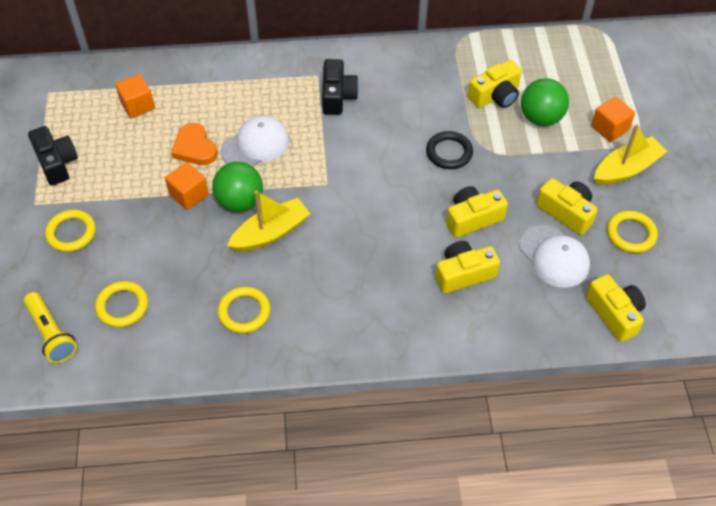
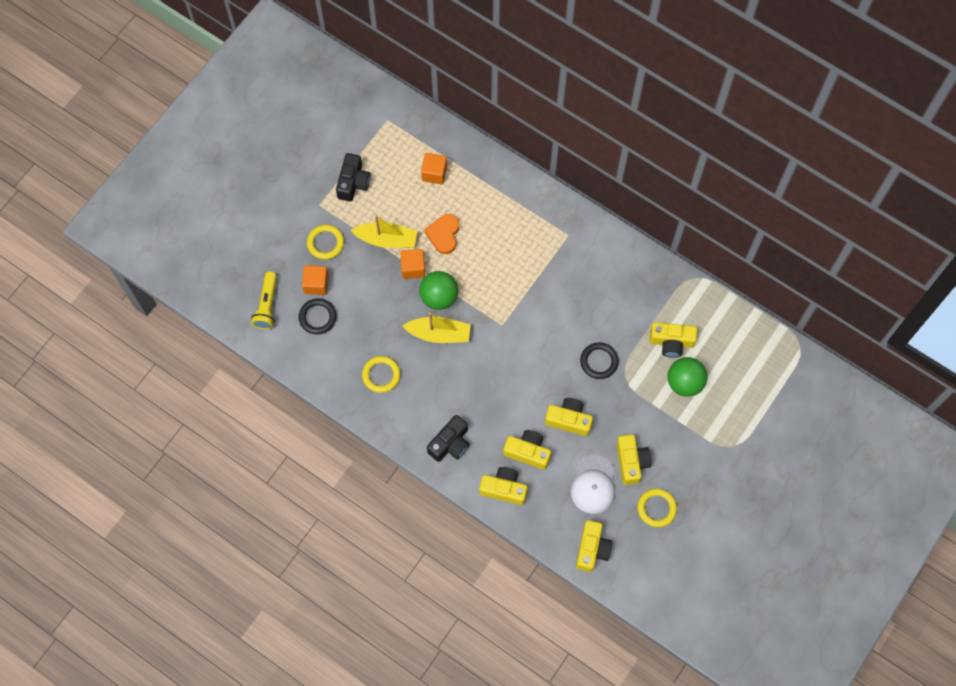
camera: 40 degrees right, 15 degrees up
(122, 306) = (317, 317): yellow ring -> black ring
(255, 145) = (482, 261): white cap -> none
(337, 96) = (567, 262): black camera -> black camera (450, 443)
(475, 324) = (504, 489): none -> yellow camera
(609, 128) = (722, 426): orange cube -> orange cube (316, 284)
(626, 169) = (702, 463): yellow boat -> yellow boat (386, 239)

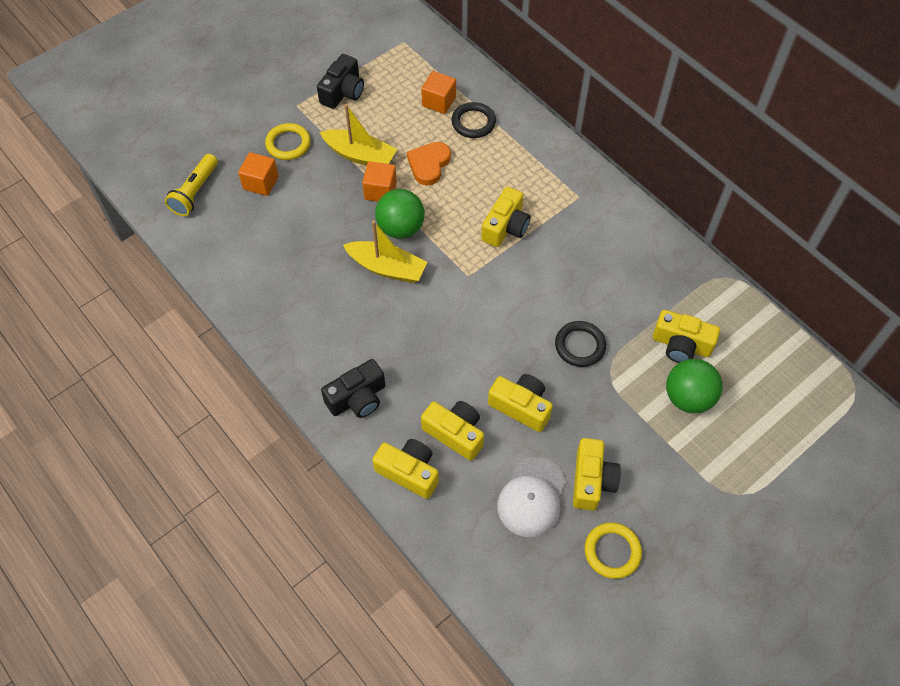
camera: 15 degrees right, 10 degrees down
(317, 317) = (248, 217): black ring -> black ring (473, 122)
(381, 375) = (299, 297): yellow ring -> none
(592, 549) = (506, 584): yellow camera -> yellow camera (505, 227)

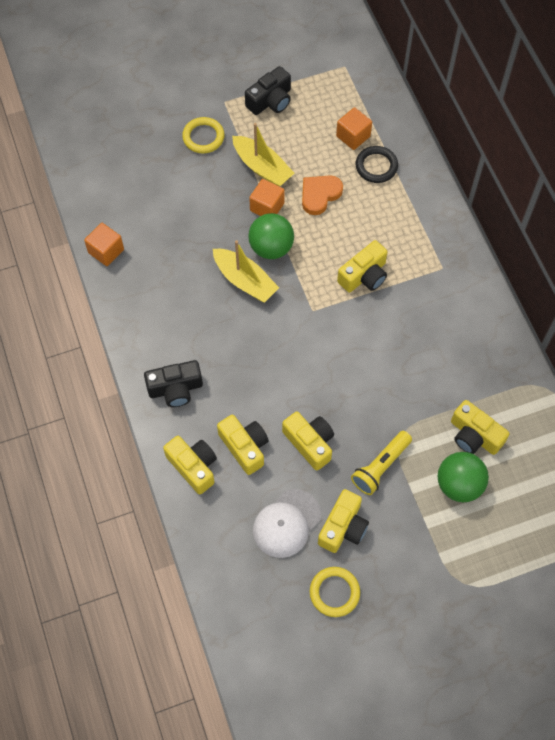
camera: 20 degrees right, 5 degrees up
(195, 192) = (108, 158): yellow flashlight -> yellow flashlight (380, 466)
(261, 183) = (166, 167): orange cube -> orange cube (106, 251)
(580, 346) = (384, 406): black ring -> none

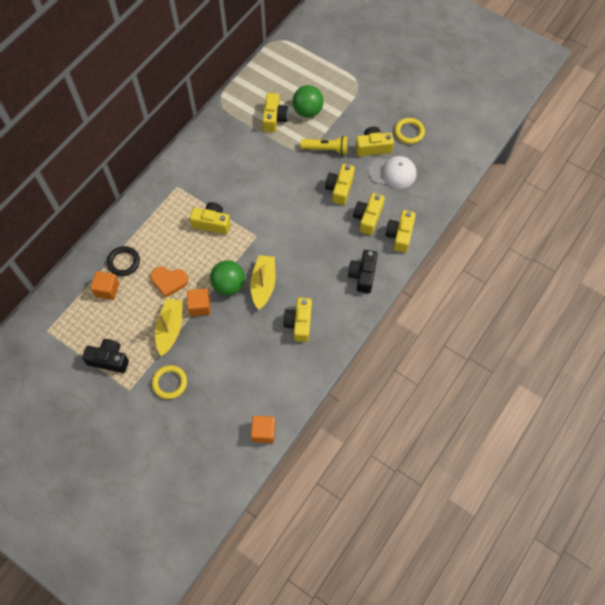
camera: 125 degrees left, 0 degrees up
(106, 251) = (303, 381): orange cube -> orange cube (263, 432)
(171, 287) = (299, 323): none -> yellow camera
(175, 389) = (363, 275): black camera -> black camera turned 120 degrees counterclockwise

